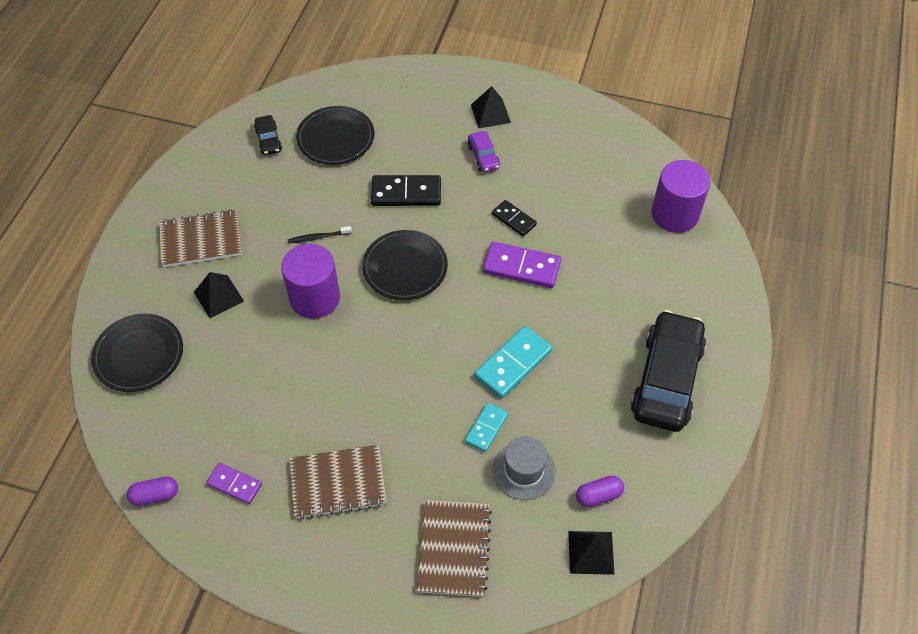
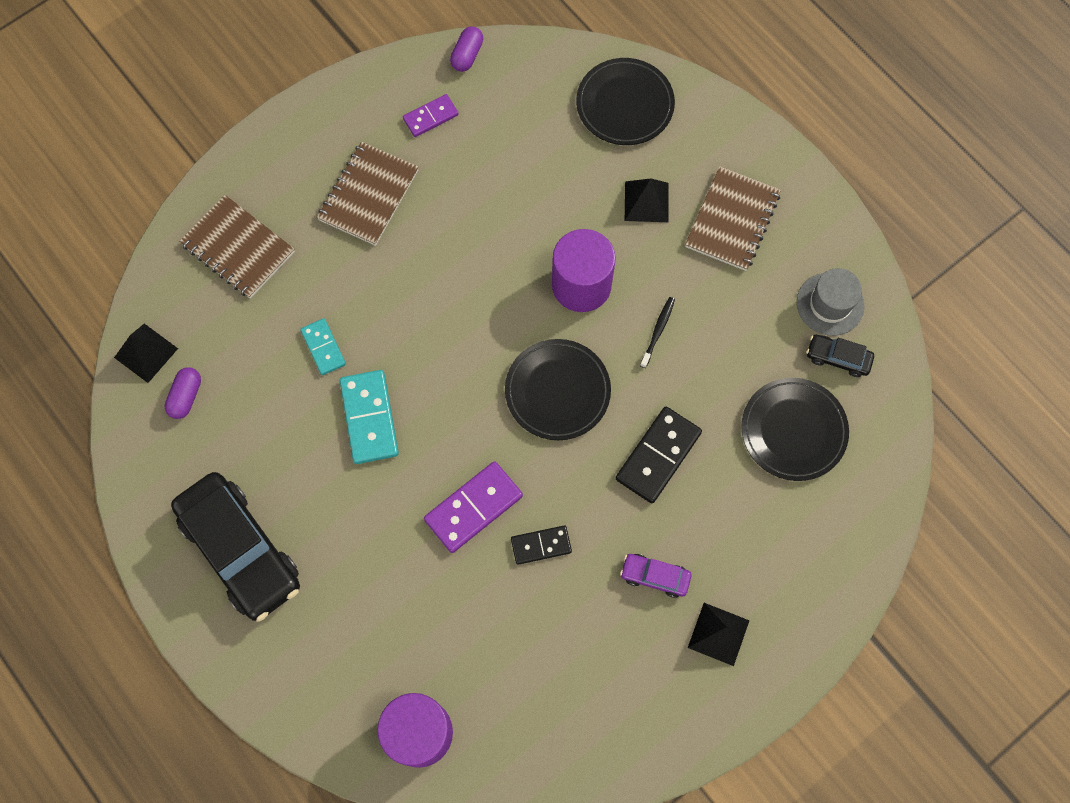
camera: 125 degrees right, 15 degrees up
(523, 470) = (259, 351): grey hat -> grey hat (830, 304)

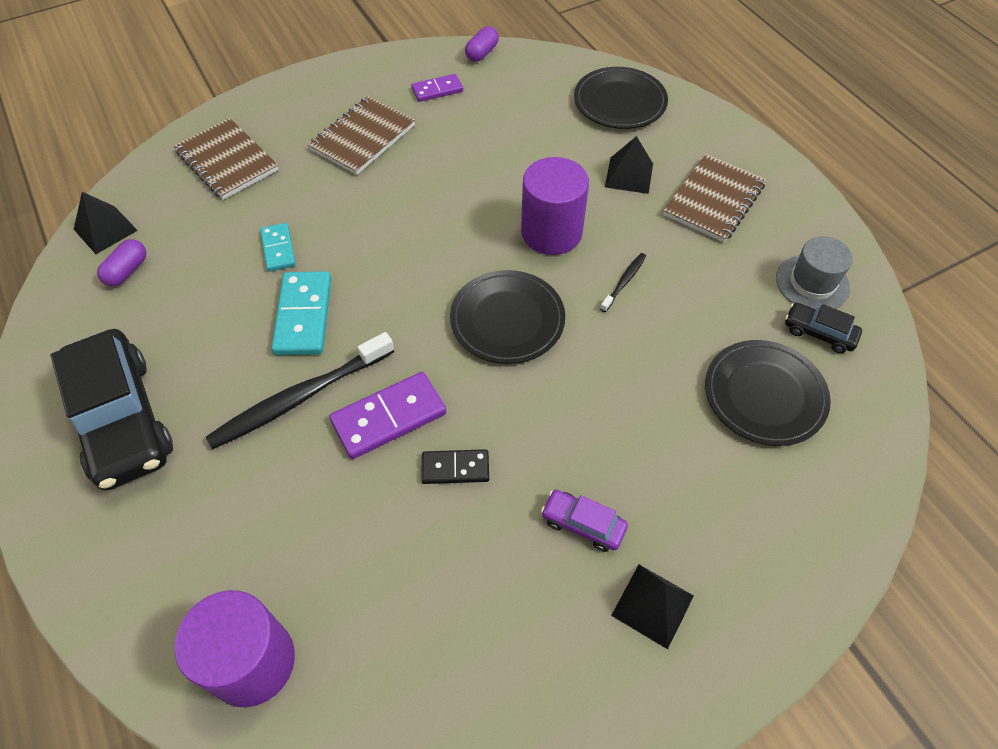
camera: 10 degrees right, 15 degrees down
(390, 502) = (300, 398): none -> black toothbrush
(658, 456) = (606, 397): black domino -> none

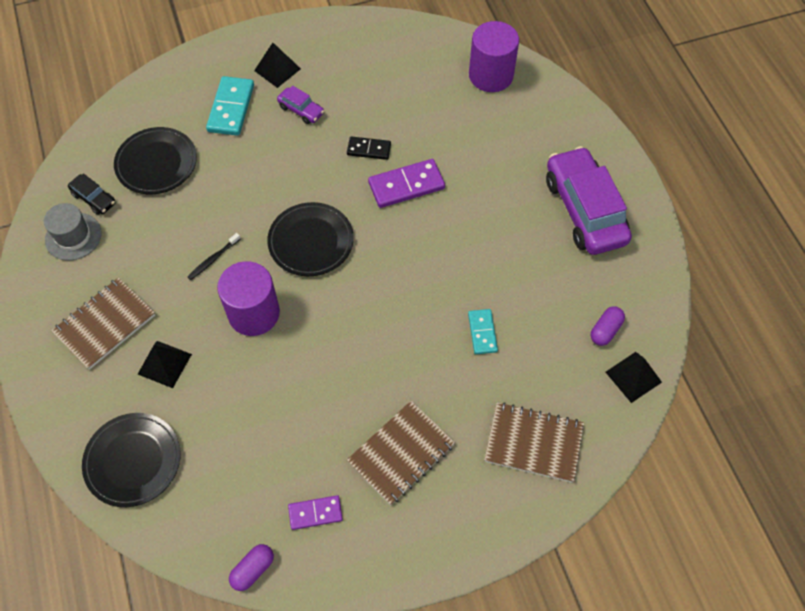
camera: 170 degrees left, 5 degrees up
(122, 419) = (584, 210): black car -> purple car
(227, 161) = (533, 443): brown notebook -> brown notebook turned 45 degrees counterclockwise
(300, 398) = (465, 207): black toothbrush -> none
(303, 316) = (462, 268): turquoise domino -> turquoise domino (231, 108)

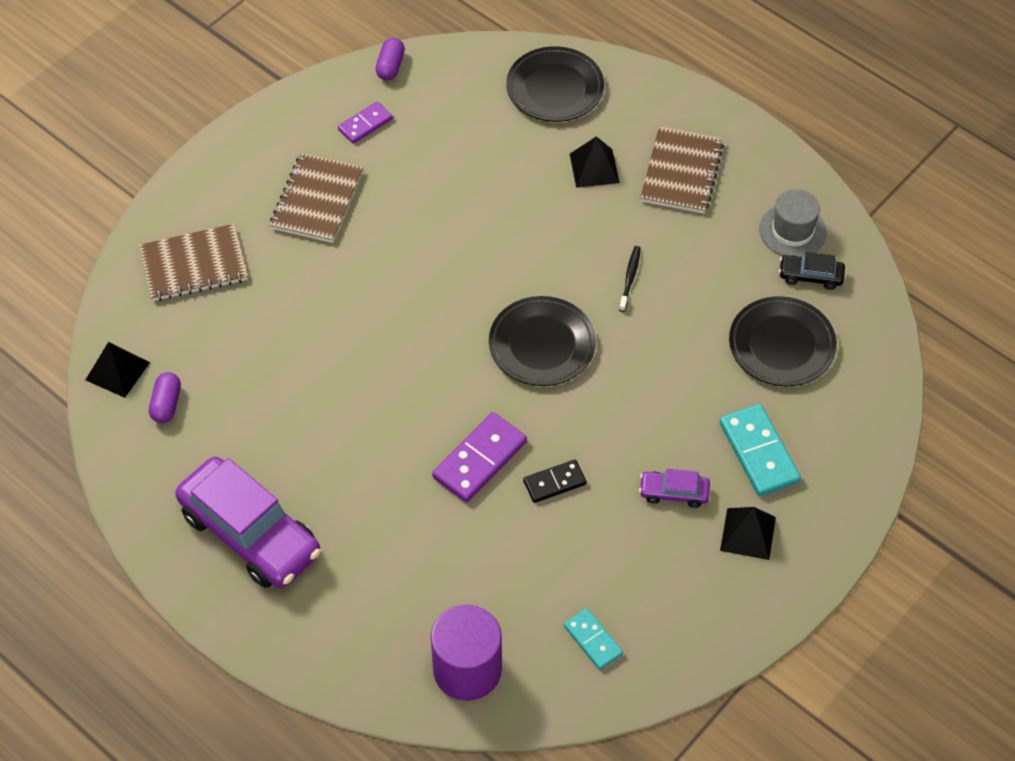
camera: 150 degrees right, 5 degrees down
(254, 313) = (546, 249): purple cylinder -> none
(482, 332) = (298, 340): turquoise domino -> turquoise domino (593, 640)

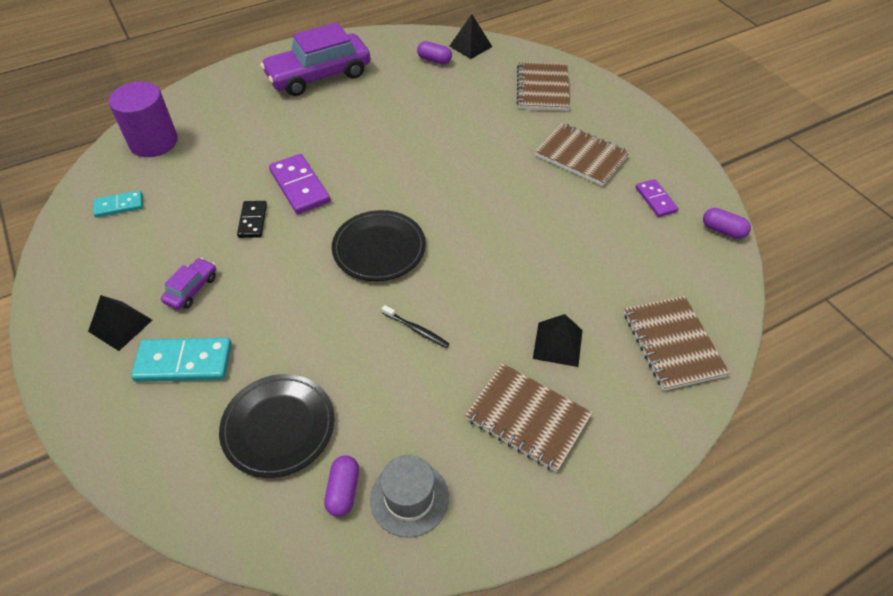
camera: 110 degrees right, 5 degrees down
(555, 88) = (672, 344): black plate -> brown notebook
(810, 276) = (343, 491): black car -> purple capsule

